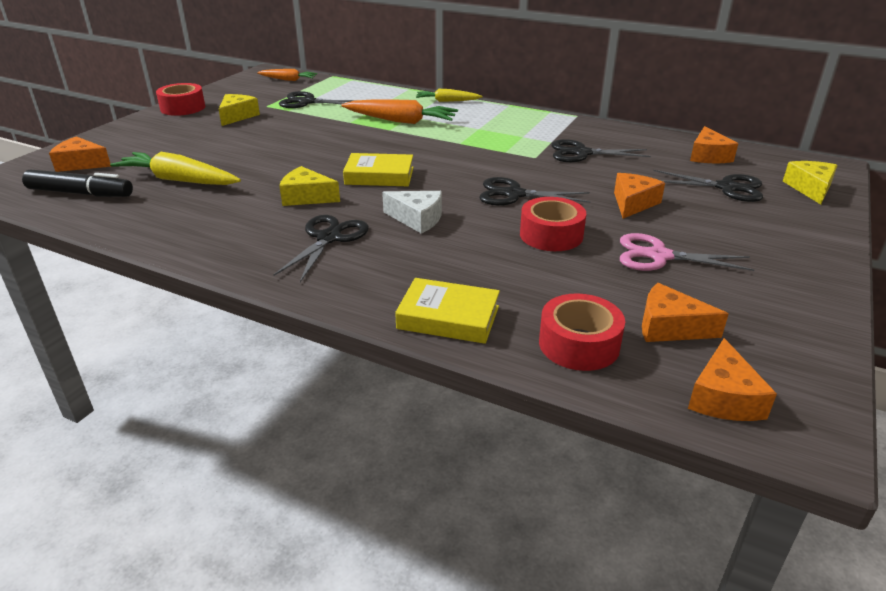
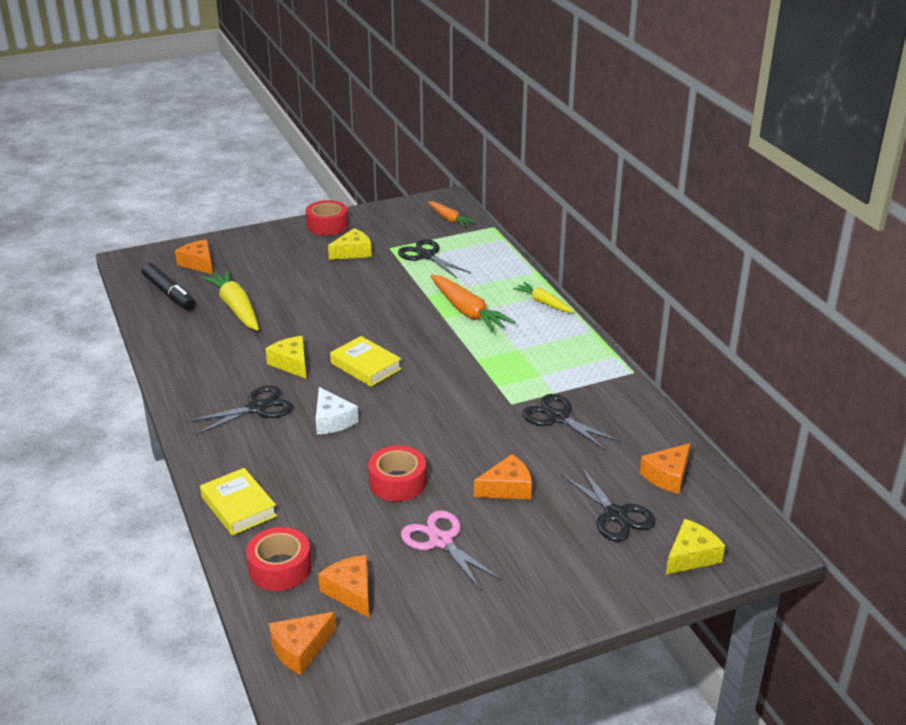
camera: 40 degrees right, 0 degrees up
(514, 194) = (432, 432): black scissors -> none

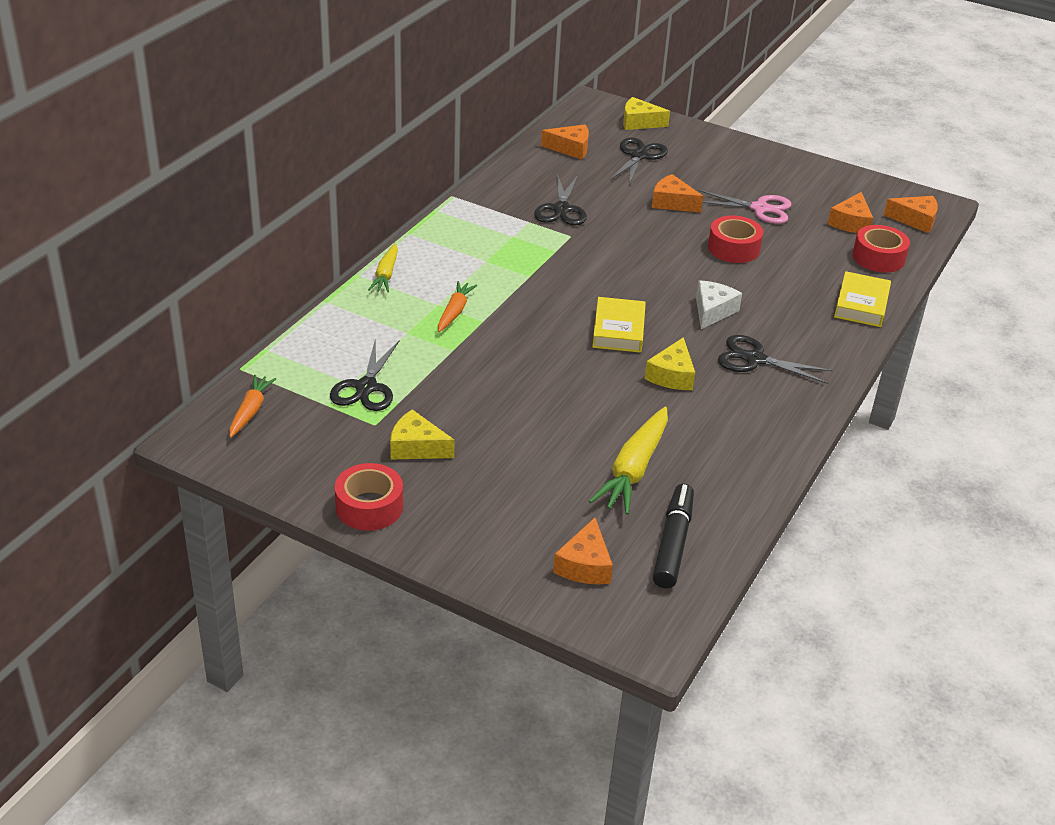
camera: 130 degrees left, 5 degrees up
(440, 541) = (760, 209): pink scissors -> pink scissors turned 90 degrees counterclockwise
(467, 311) = (454, 312): orange carrot -> orange carrot, size x0.60

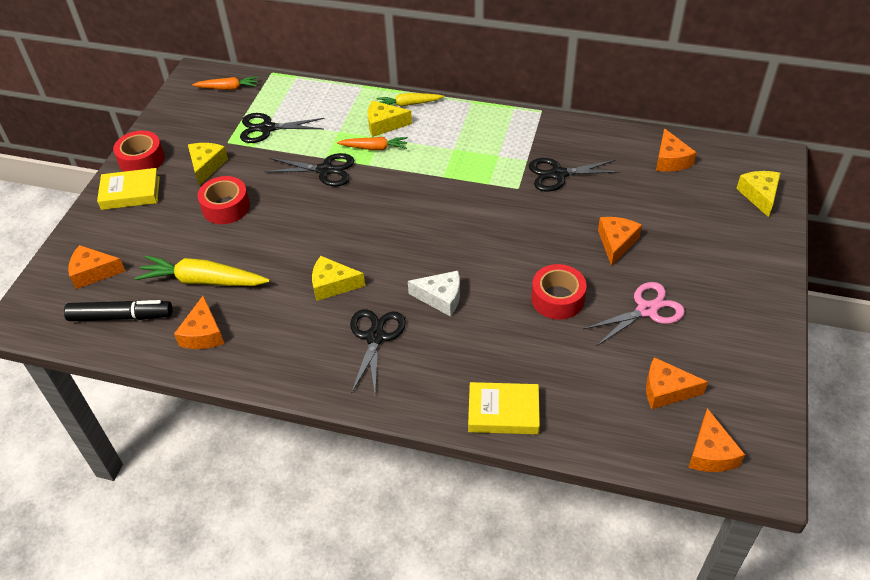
camera: 80 degrees right, 10 degrees up
(414, 298) = (384, 124): none -> yellow cheese
(618, 330) = (386, 242): yellow book -> yellow book (130, 193)
(639, 156) = (691, 206): black scissors -> black scissors (325, 170)
(719, 477) = (203, 334): none -> orange cheese
(760, 209) = (647, 310): pink scissors -> pink scissors turned 120 degrees counterclockwise
(878, 258) = (605, 421): red tape -> red tape (226, 207)

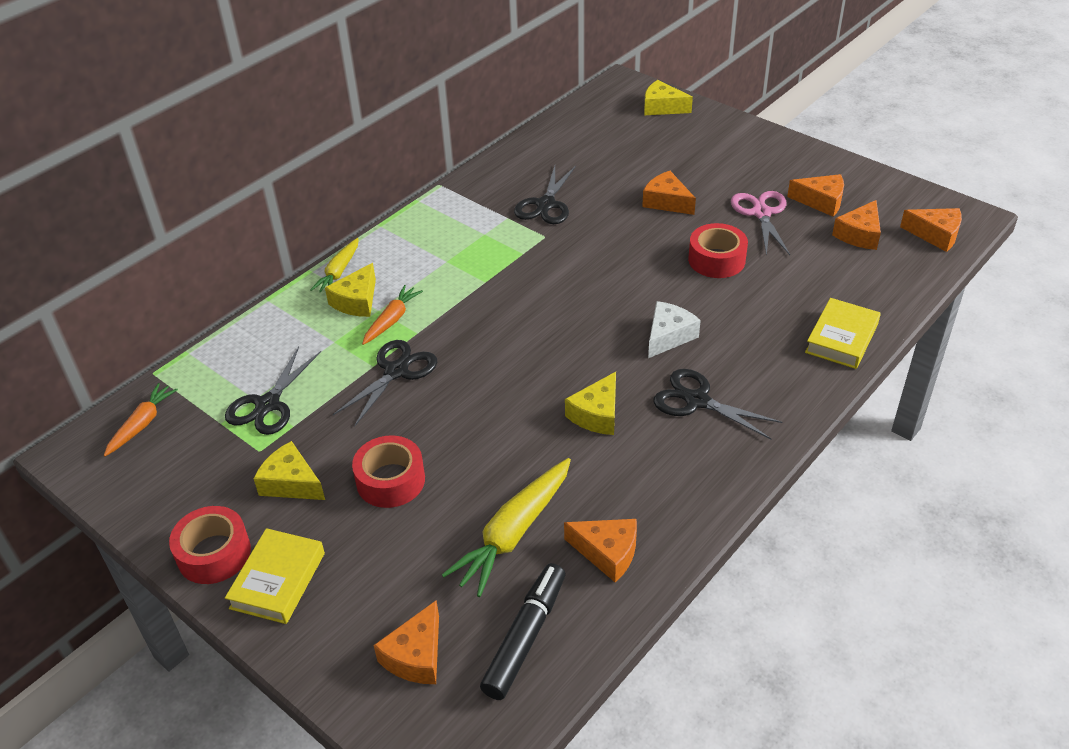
camera: 65 degrees left, 5 degrees down
(670, 160) = (579, 135): orange cheese -> orange cheese (821, 201)

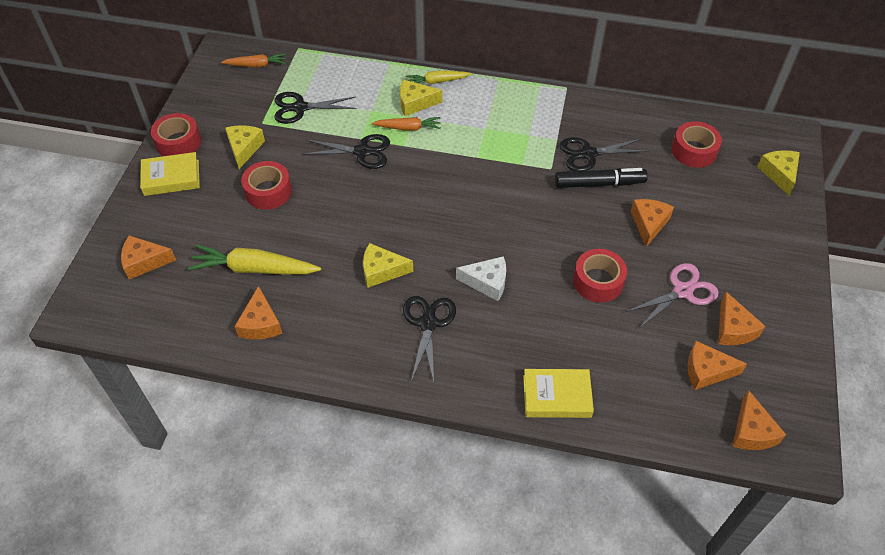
camera: 60 degrees right, 10 degrees up
(525, 637) = (177, 307): black marker -> black marker (599, 183)
(596, 141) = (694, 151): none -> red tape

